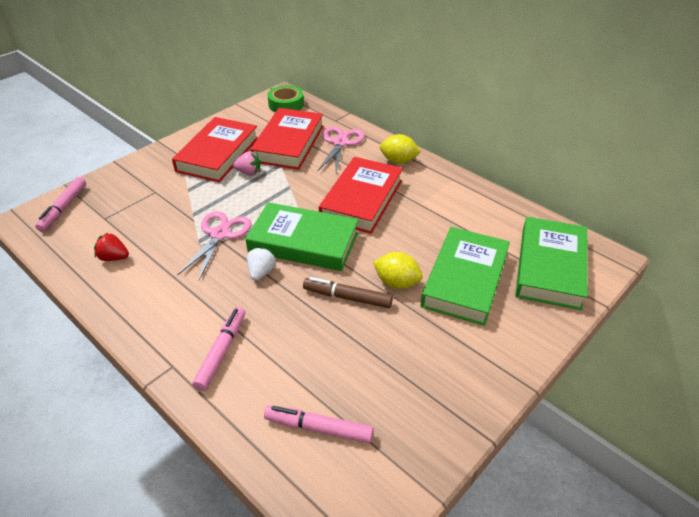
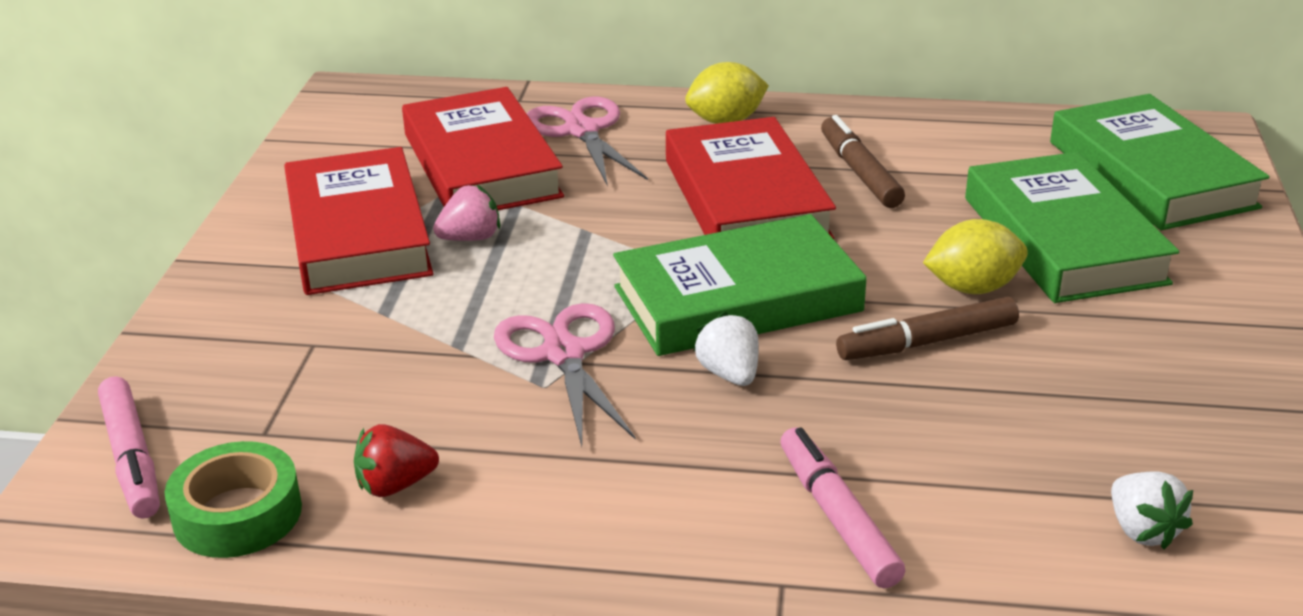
camera: 35 degrees left, 10 degrees down
(286, 104) = (380, 106): green tape -> green tape (237, 514)
(318, 428) = (1142, 530): pink marker -> white strawberry
(421, 208) = (860, 172): none -> brown marker

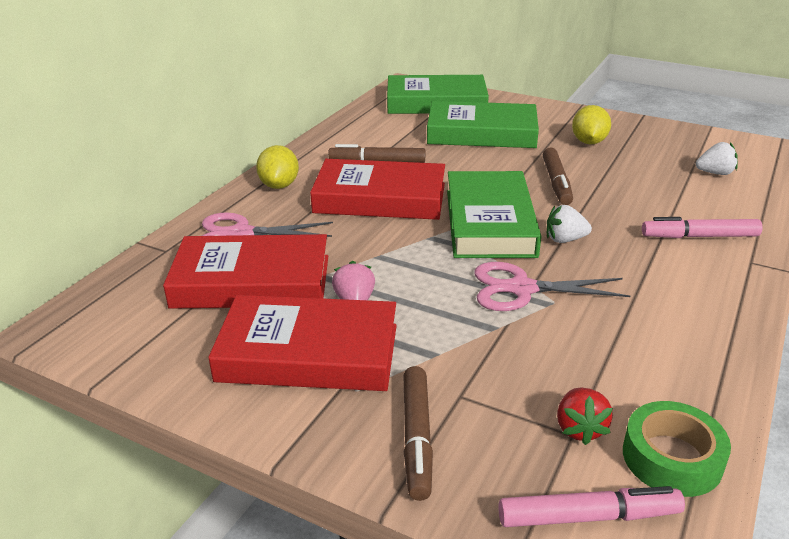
camera: 70 degrees left, 0 degrees up
(233, 329) = (416, 438): none -> brown marker
(395, 485) = (649, 377): red strawberry -> red strawberry (579, 428)
(972, 288) = (513, 162): yellow lemon -> yellow lemon (589, 142)

